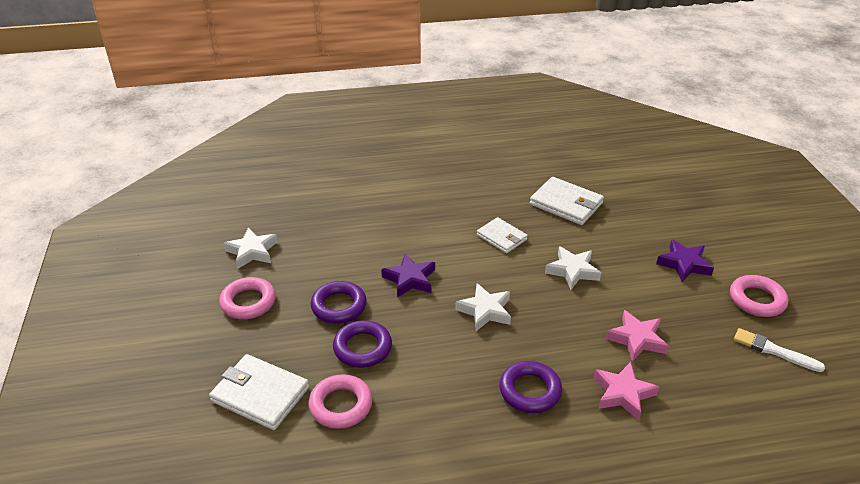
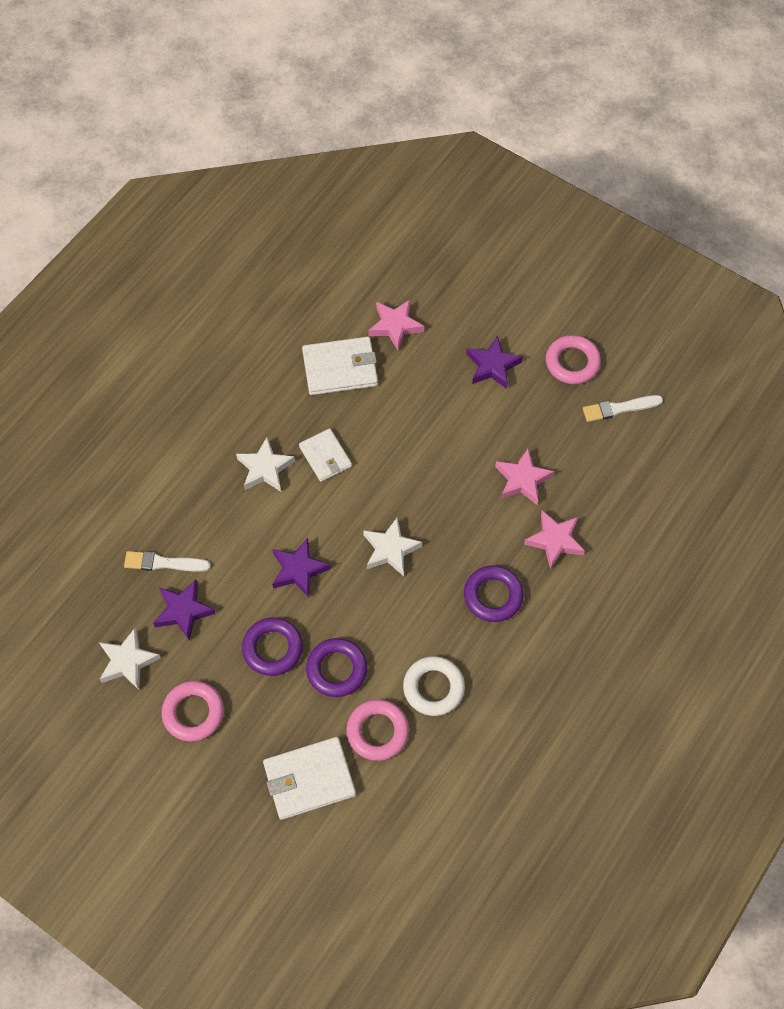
camera: 45 degrees left, 25 degrees up
(315, 251) = (183, 611): none -> purple star
(336, 222) = (163, 563): none -> white brush
(414, 412) = (433, 688): none -> white ring
(502, 237) = (325, 456): white wallet -> white wallet turned 60 degrees clockwise
(572, 271) = (416, 447): white star -> white star (265, 468)
(630, 206) = (395, 326): none -> pink star

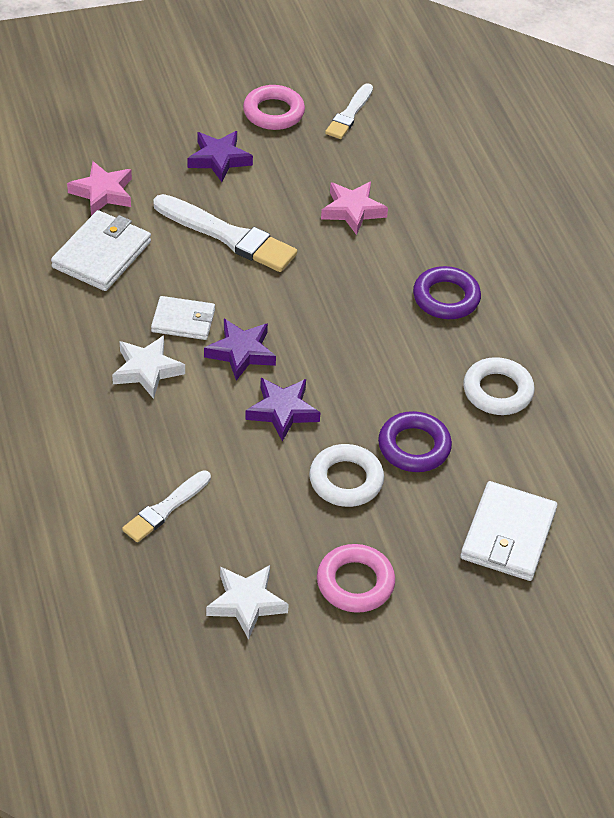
camera: 55 degrees left, 15 degrees down
(183, 611) = (236, 524): purple star -> purple star (241, 352)
(273, 648) = (346, 480): purple ring -> white ring
(377, 731) = (504, 456): pink ring -> none
(390, 549) = (329, 335): white star -> none
(425, 424) = (228, 236): none -> white brush
(555, 541) = (433, 228): pink star -> none

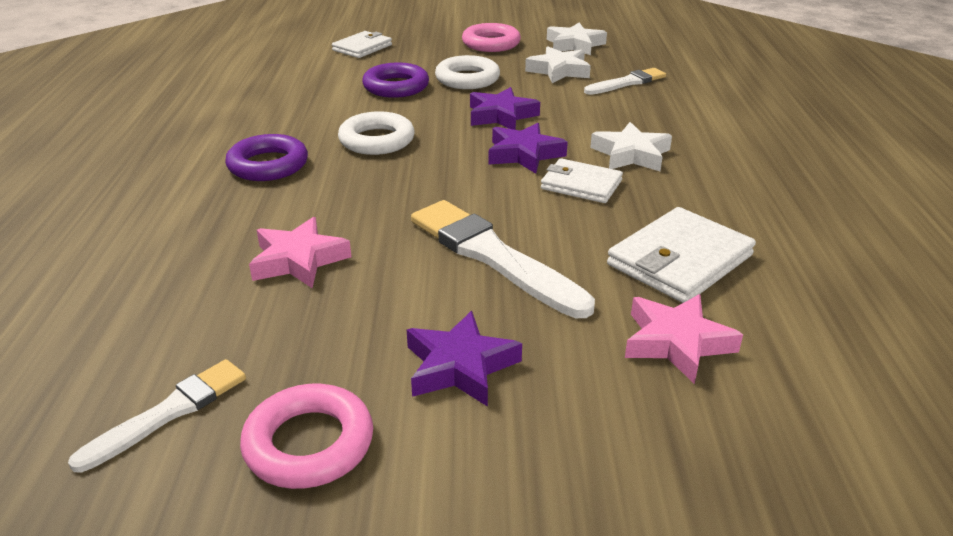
camera: 160 degrees left, 15 degrees down
(249, 522) = (559, 71): none -> white star
(497, 391) = (290, 104): white ring -> white ring (377, 140)
(508, 535) = (362, 47): white wallet -> white wallet, size x0.65

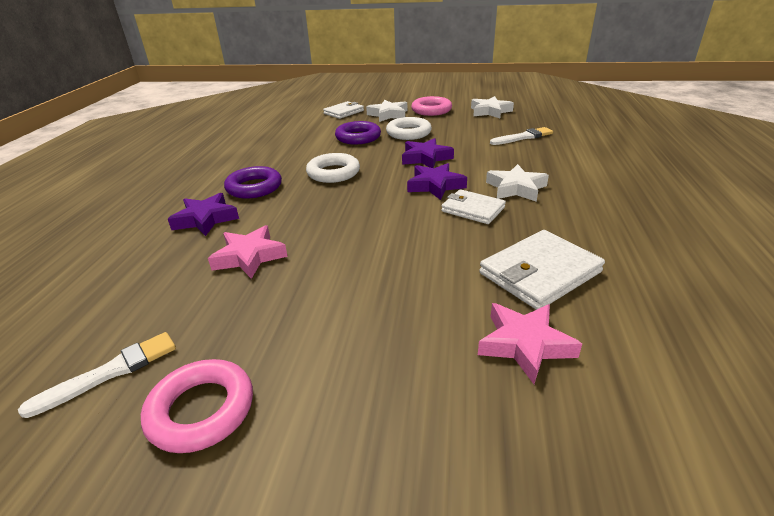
camera: 10 degrees right, 0 degrees up
(460, 366) = (340, 352): purple star -> purple star (205, 219)
(493, 256) = (392, 261): white brush -> none
(559, 71) = (475, 128): white star -> white star (388, 115)

